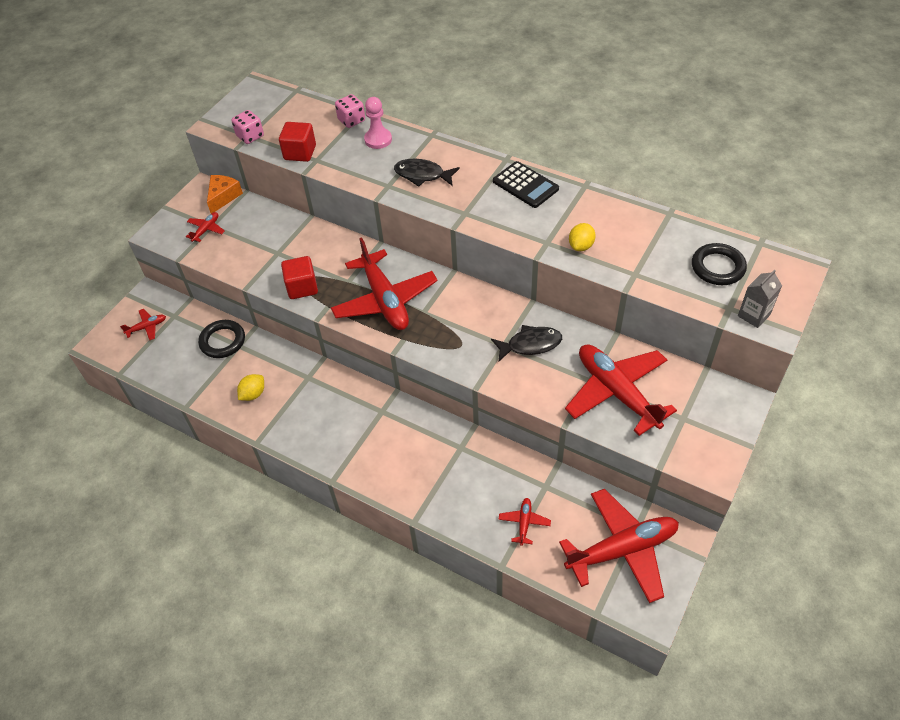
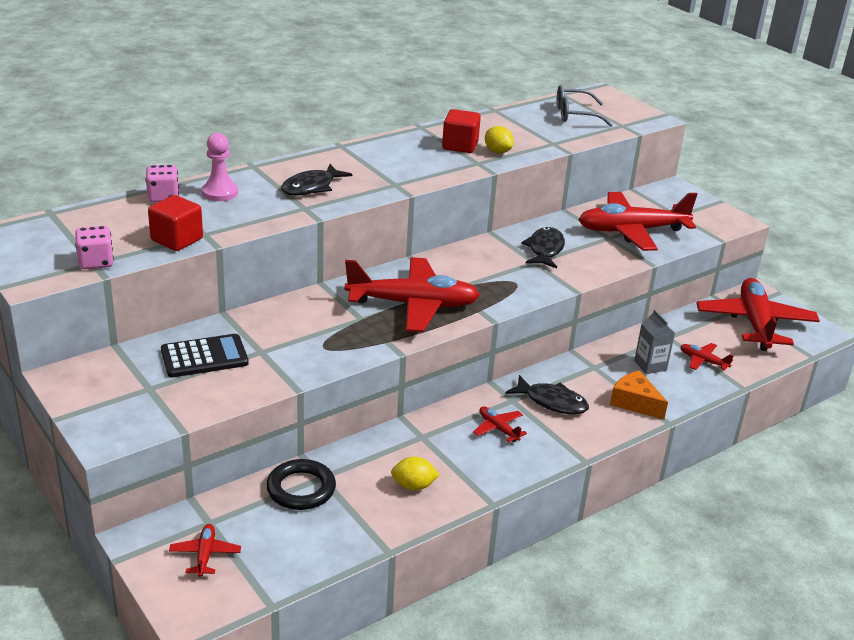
camera: 70 degrees left, 20 degrees down
(206, 230) = (152, 394): red plane -> red plane (498, 428)
(223, 197) = (103, 365): orange cheese -> orange cheese (635, 403)
(253, 394) = (413, 486): yellow lemon -> yellow lemon turned 60 degrees counterclockwise
(302, 287) = (339, 350): red cube -> red cube (460, 146)
(394, 436) = (552, 402): none -> black fish
(525, 185) = (389, 148): black calculator -> black calculator (204, 357)
(717, 267) = (575, 115): black ring -> grey glasses
(753, 315) = (637, 120): grey carton -> grey carton (650, 365)

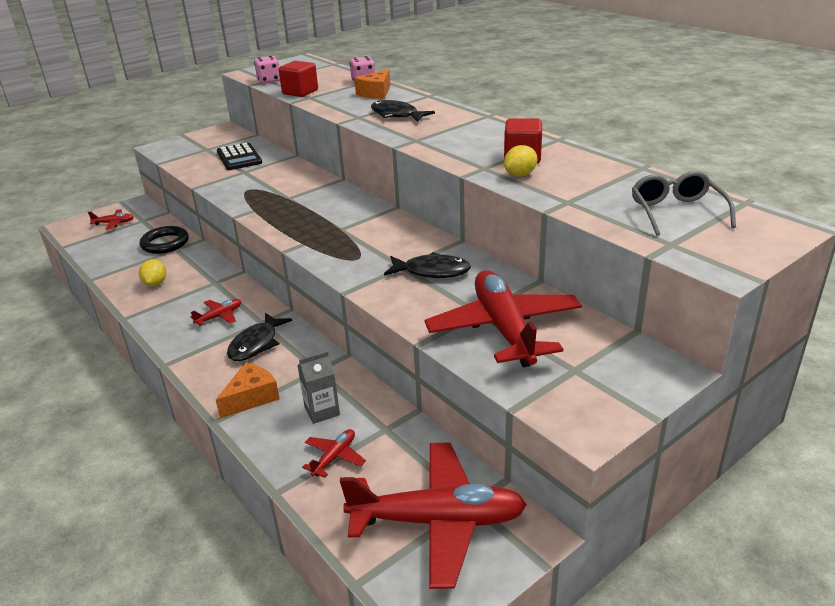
camera: 90 degrees right, 0 degrees up
(220, 193) = (376, 93): pink pawn -> orange cheese
(413, 305) = (310, 215): red plane -> none

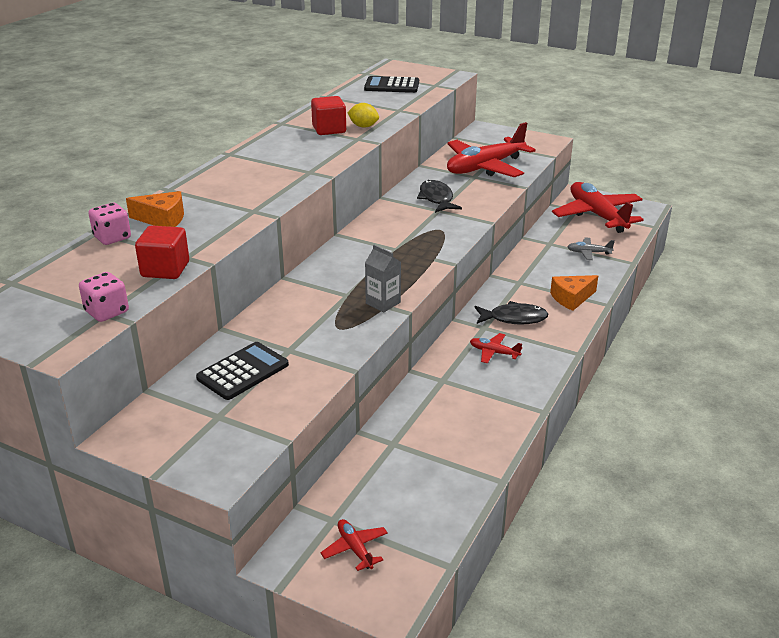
camera: 115 degrees left, 0 degrees up
(155, 283) = (472, 421): yellow lemon -> none
(165, 243) = (385, 459): black ring -> none
(251, 397) = (571, 298): orange cheese -> orange cheese turned 45 degrees counterclockwise
(322, 411) = (556, 268): grey carton -> grey carton (383, 303)
(334, 457) = (588, 253): red plane -> grey plane
(397, 115) = (241, 193): black fish -> none
(676, 212) = (392, 86): grey glasses -> black calculator

